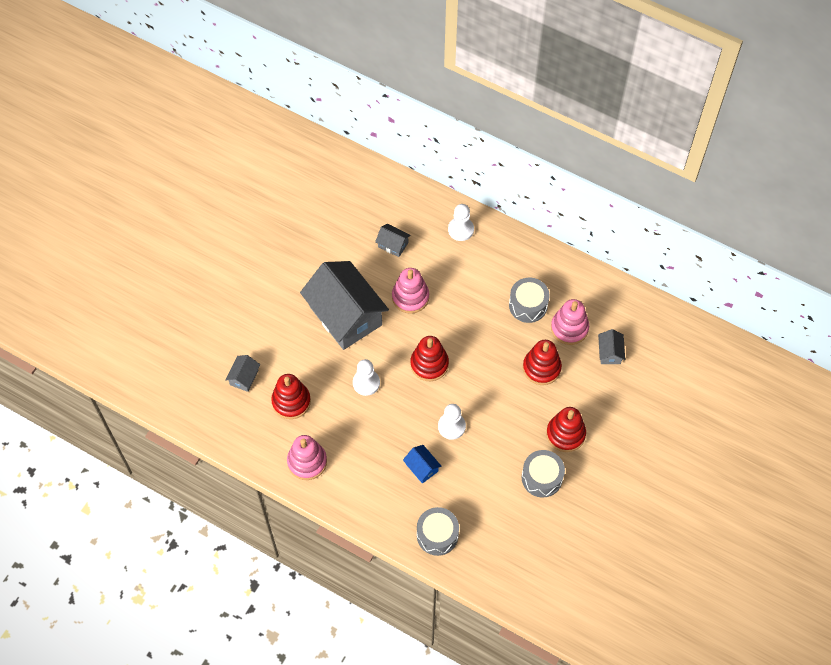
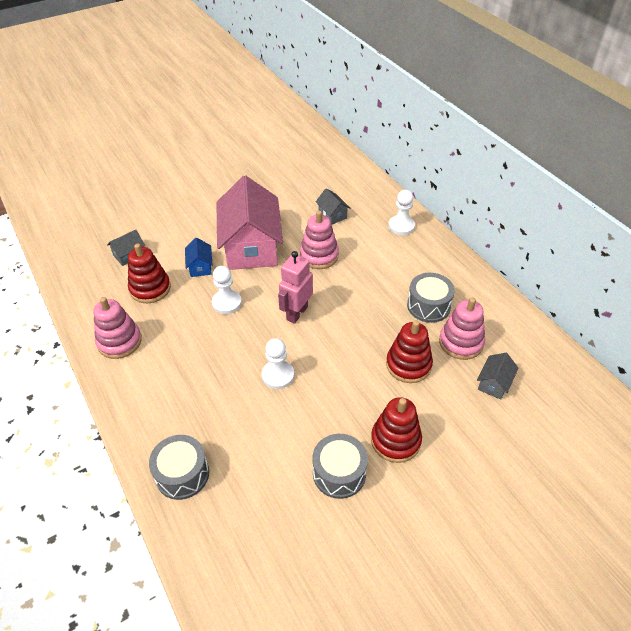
camera: 30 degrees right, 15 degrees down
(345, 315) = (251, 246): grey house -> pink house
(422, 468) = (219, 399): blue house -> blue house (200, 266)
(429, 364) = (296, 313): red stacking toy -> pink robot

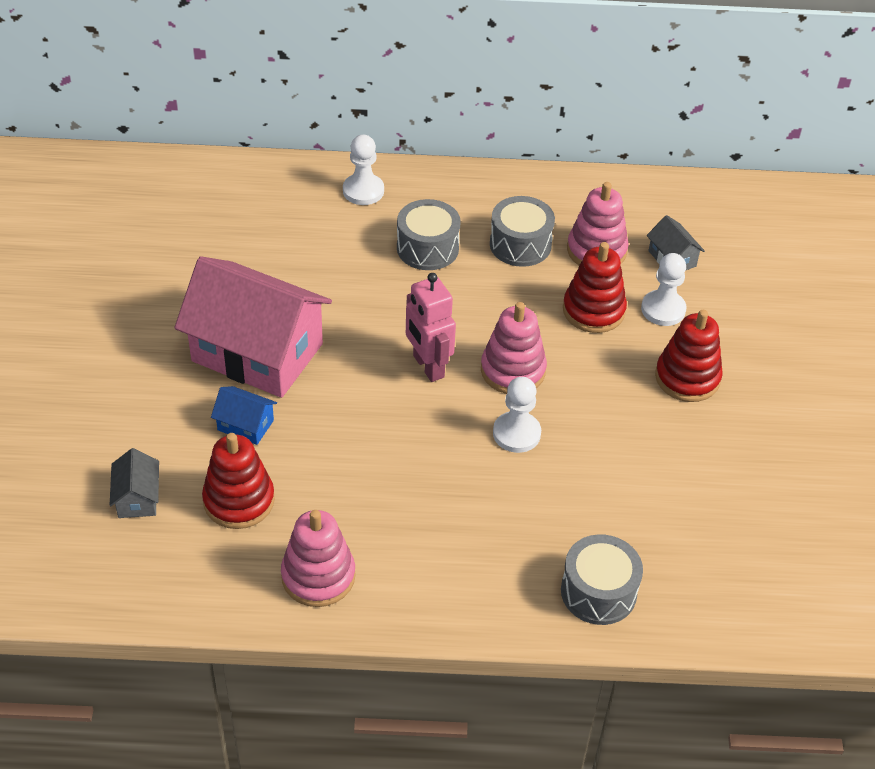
camera: 60 degrees left, 0 degrees up
(227, 303) = (346, 428): white pawn -> white pawn (663, 309)
(319, 256) = (343, 294): pink stacking toy -> pink stacking toy (513, 370)
(332, 215) = (275, 241): grey house -> none
(339, 473) = (696, 446): grey drum -> grey drum (427, 248)

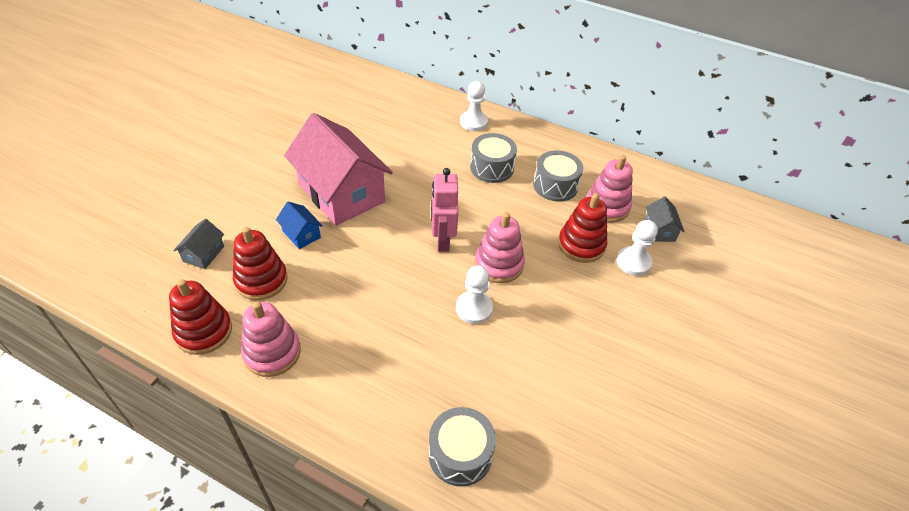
camera: 25 degrees right, 0 degrees up
(687, 378) = (625, 317): red stacking toy -> red stacking toy (204, 331)

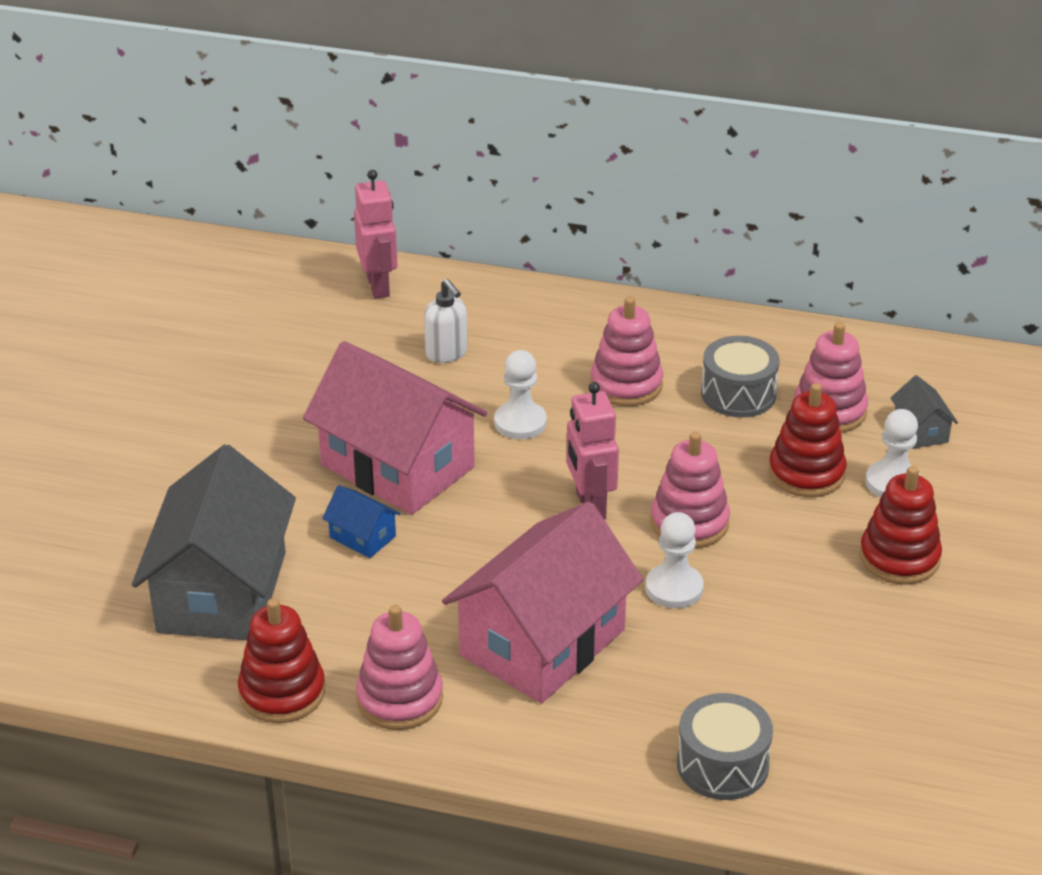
camera: 10 degrees left, 10 degrees down
(203, 254) = (221, 592): grey house -> grey house, size x2.42
(261, 280) = (333, 611): red stacking toy -> red stacking toy (899, 558)
(377, 330) = (542, 643): none -> pink house
(378, 86) = (379, 286): none -> pink robot
(398, 130) = (447, 353): none -> white soap dispenser
(473, 122) = (568, 317): white pawn -> white pawn (520, 422)
(492, 168) = (626, 385): grey drum -> pink stacking toy

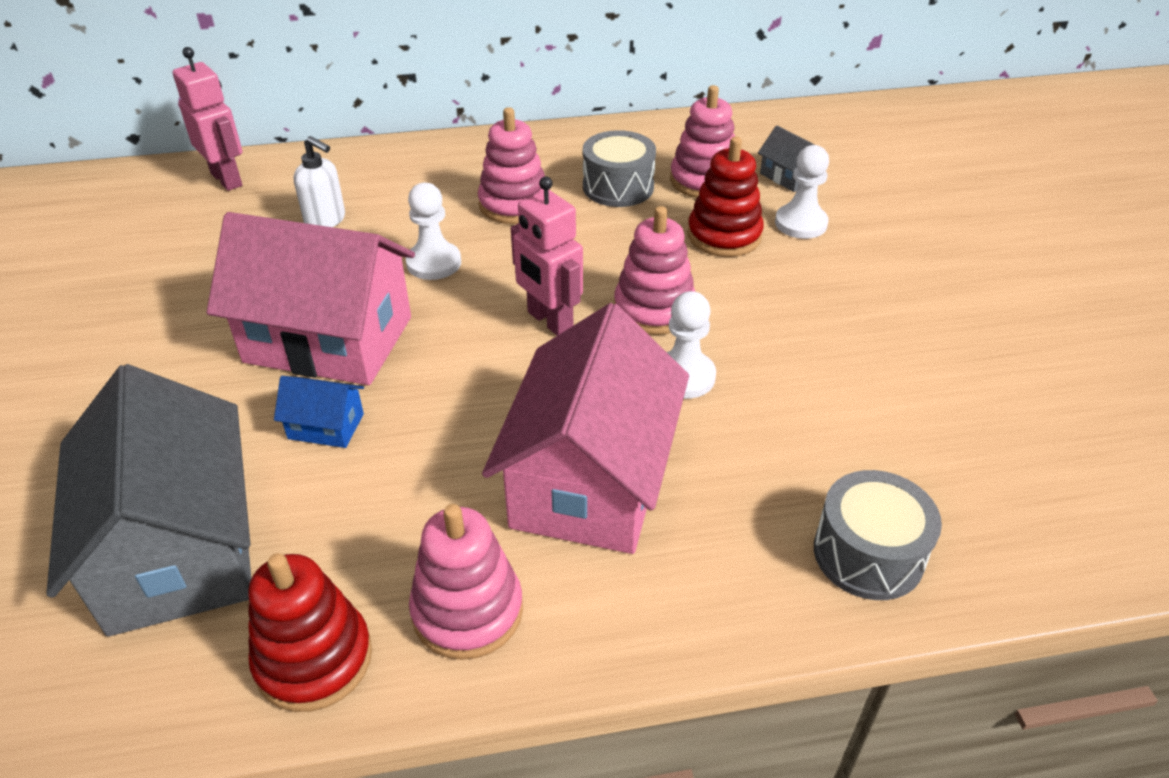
camera: 25 degrees left, 5 degrees up
(899, 558) = (858, 285): red stacking toy -> none

